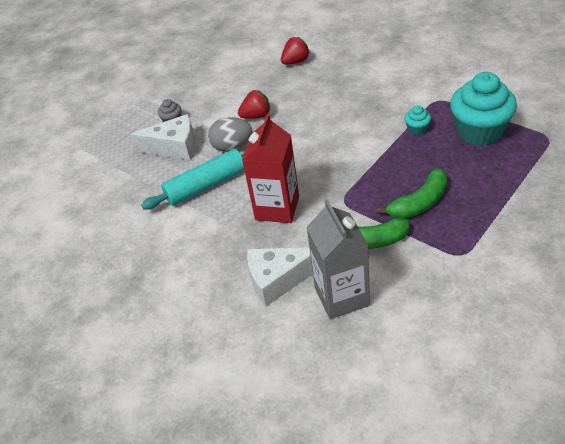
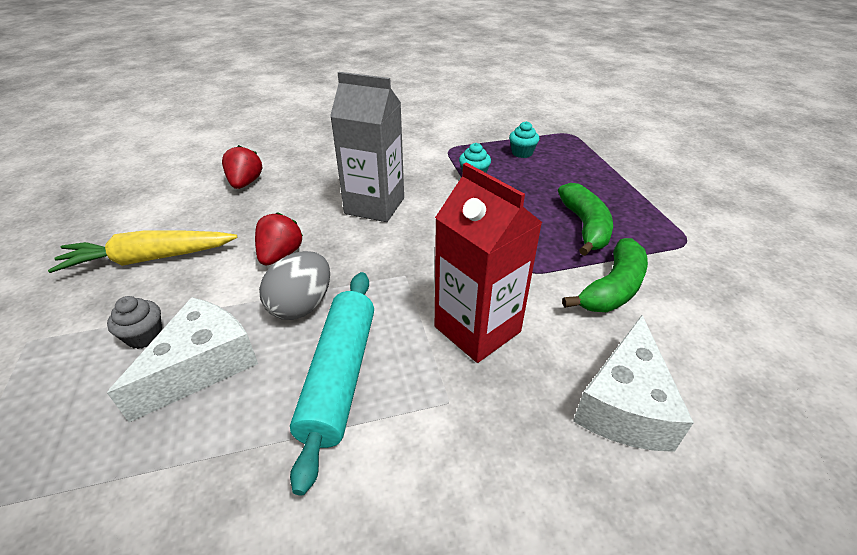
camera: 60 degrees left, 5 degrees down
(210, 84) = (149, 259): none -> yellow carrot
(342, 296) = (700, 359): grey carton -> grey carton (374, 206)
(479, 132) = (522, 153): turquoise cupcake -> turquoise cupcake, size x0.42

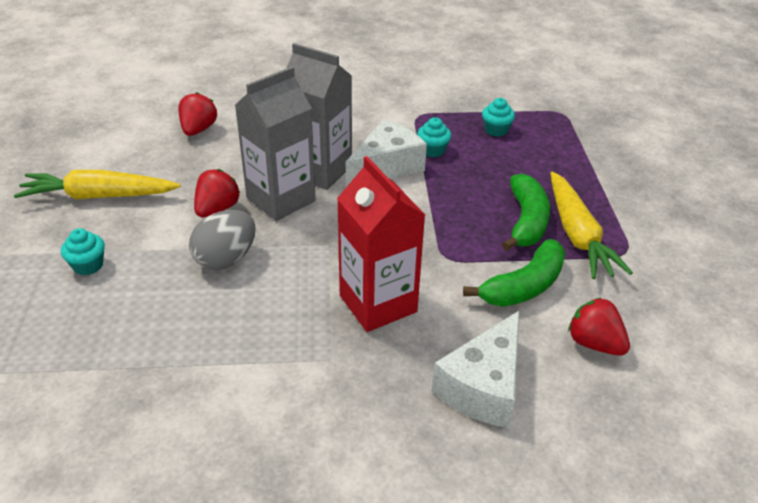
camera: 10 degrees right, 0 degrees up
(145, 336) = (88, 265): grey cupcake -> turquoise cupcake
(202, 366) = (132, 297): white cheese -> white cheese (386, 167)
(340, 376) = (244, 324): turquoise rolling pin -> none
(344, 237) = (281, 199): none -> grey carton
(636, 232) = (577, 235): none -> yellow carrot
(708, 336) = (594, 343): none -> red strawberry

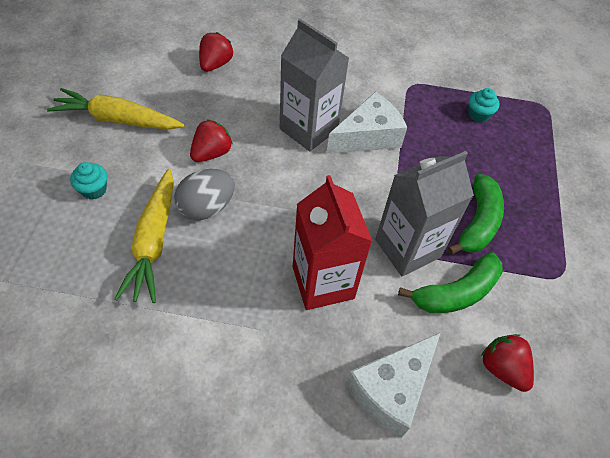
camera: 10 degrees right, 15 degrees up
(281, 199) = (267, 154): grey carton -> grey carton (407, 248)
(432, 150) = (414, 127): turquoise cupcake -> none
(577, 235) = (521, 247): yellow carrot -> yellow carrot (153, 241)

